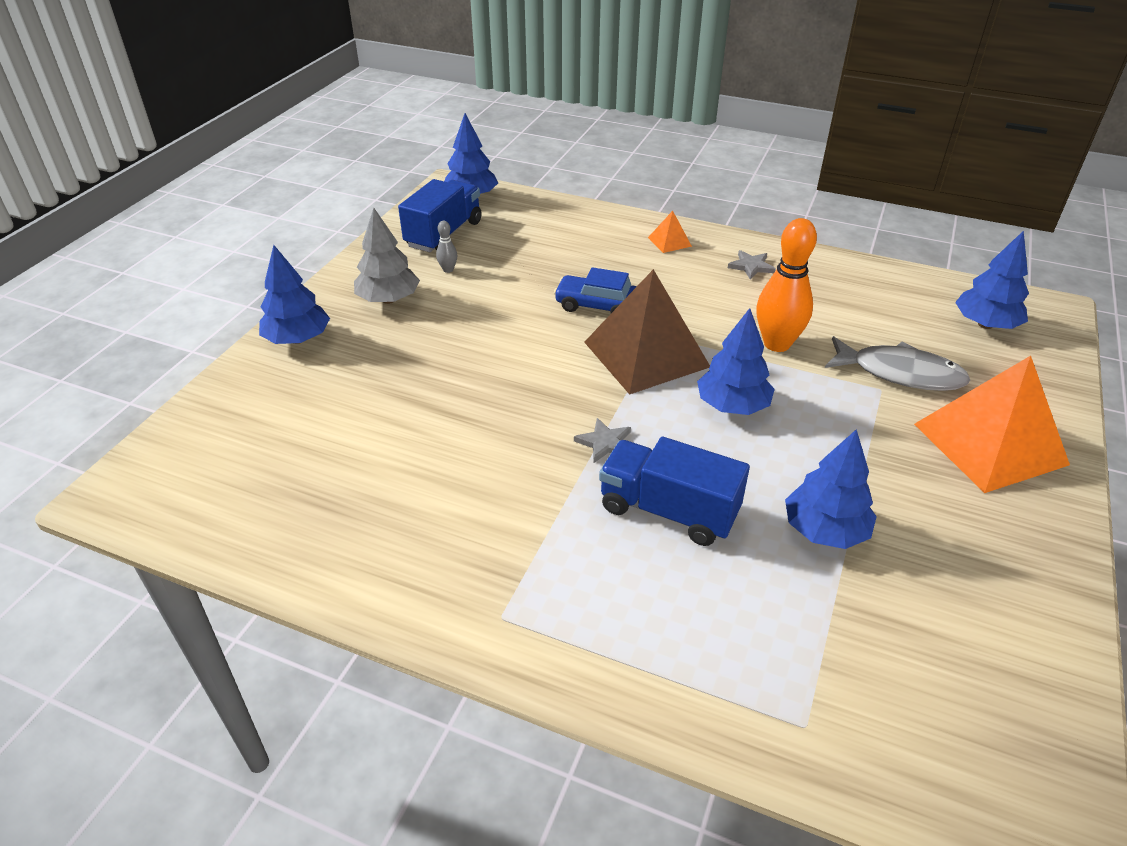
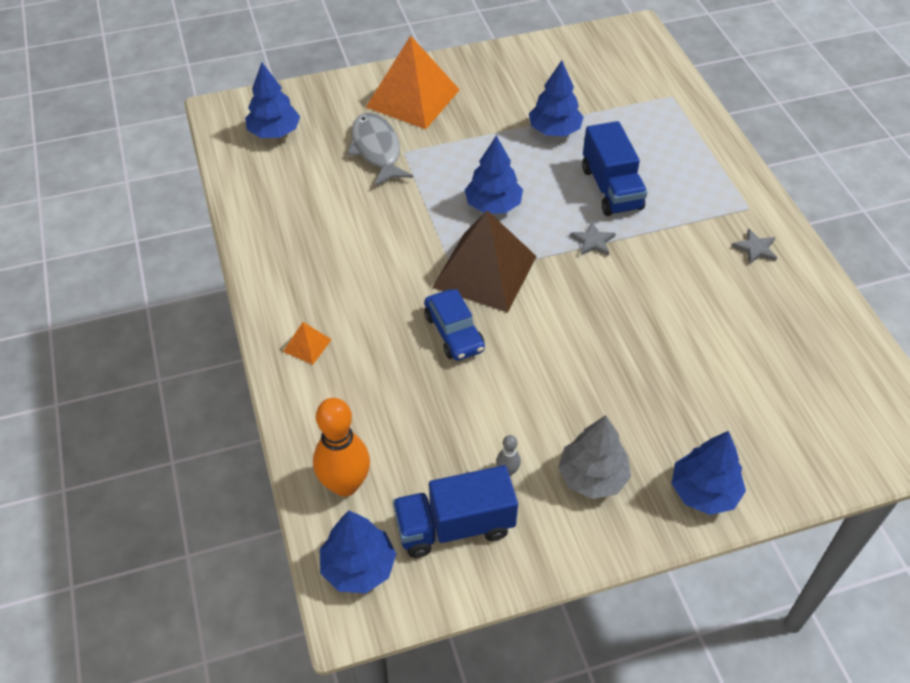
camera: 130 degrees left, 10 degrees up
(751, 266) = (302, 274): grey star -> grey star (755, 248)
(777, 344) = (401, 215): orange bowling pin -> orange bowling pin (345, 484)

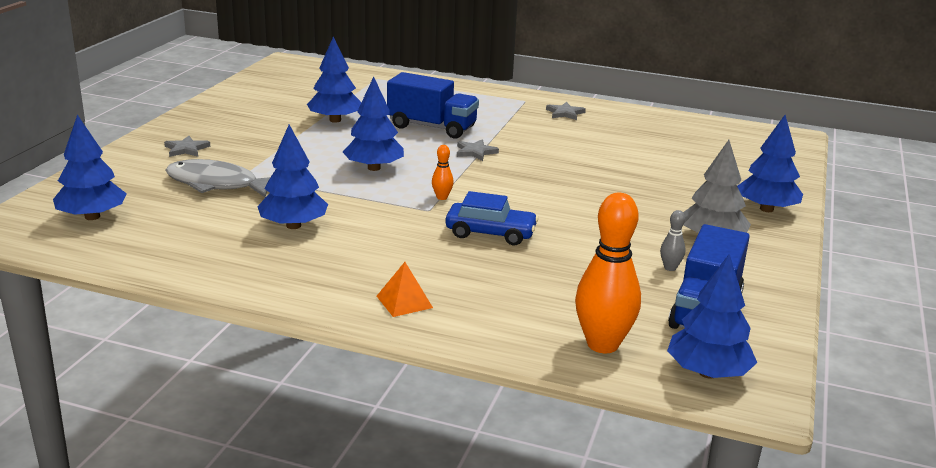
camera: 55 degrees left, 25 degrees down
(357, 225) = (293, 226): none -> blue tree
(412, 98) = (186, 149): orange pyramid -> grey star
(485, 271) = (442, 197): brown pyramid -> orange bowling pin

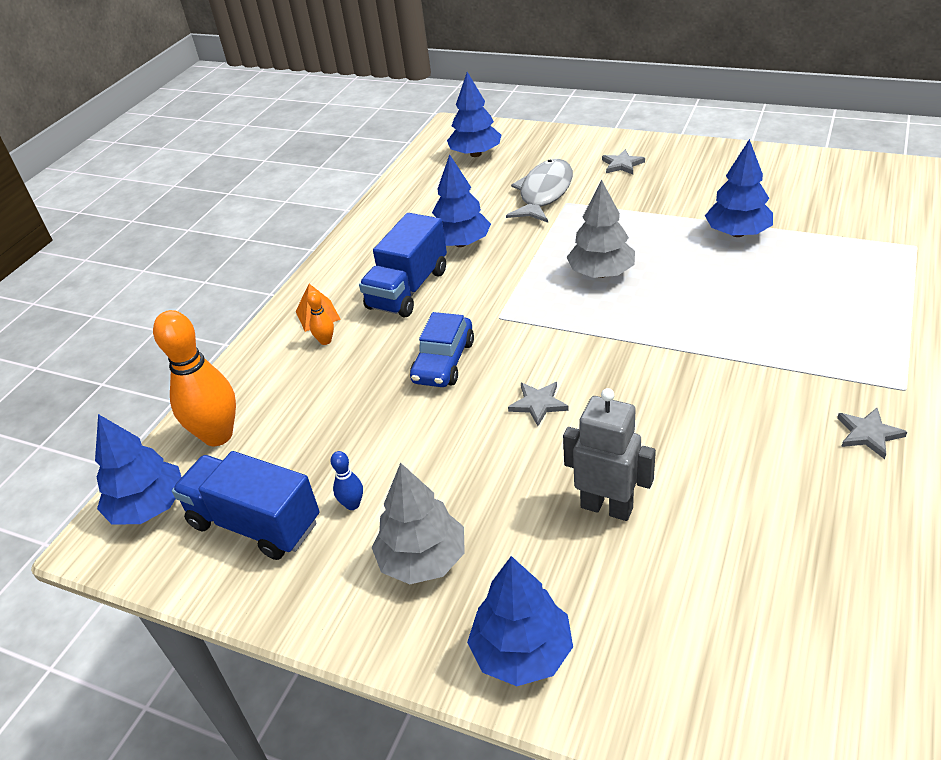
camera: 100 degrees right, 15 degrees up
(374, 168) = (601, 273): blue tree -> grey tree
(432, 127) = (745, 305): blue truck -> blue truck (408, 289)
(442, 197) = (530, 324): orange bowling pin -> orange bowling pin (325, 341)
(475, 152) = (670, 344): grey star -> grey star (538, 404)
(643, 181) = (607, 507): none -> grey robot
(670, 268) = (352, 504): grey bowling pin -> blue bowling pin

